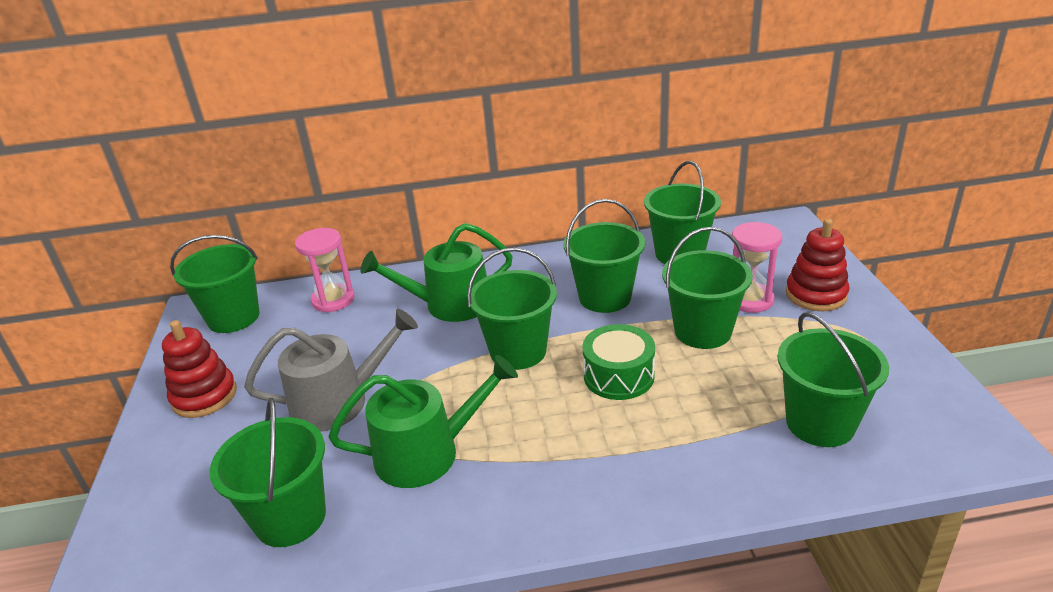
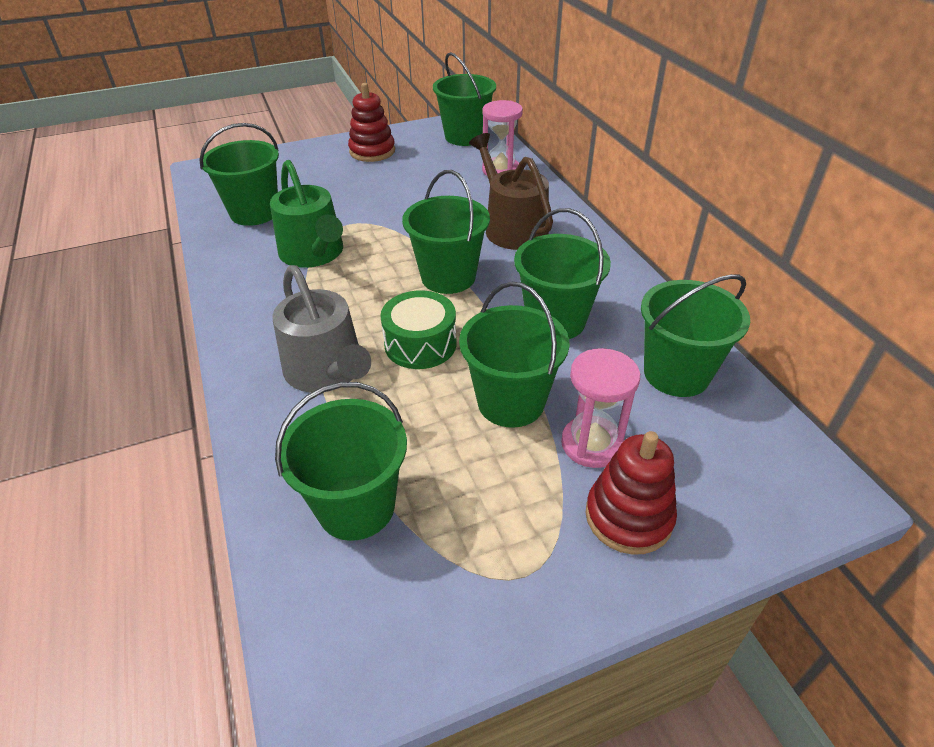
camera: 75 degrees right, 10 degrees up
(339, 401) = (371, 203): grey watering can -> grey watering can (327, 371)
(449, 304) = (512, 227): green watering can -> brown watering can

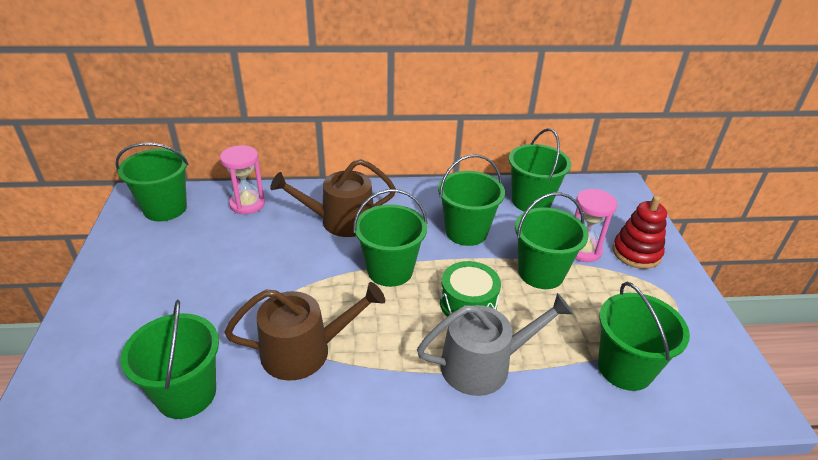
camera: 75 degrees left, 5 degrees down
(314, 253) = (304, 351): green watering can -> brown watering can
(372, 151) = (132, 275): red stacking toy -> none

